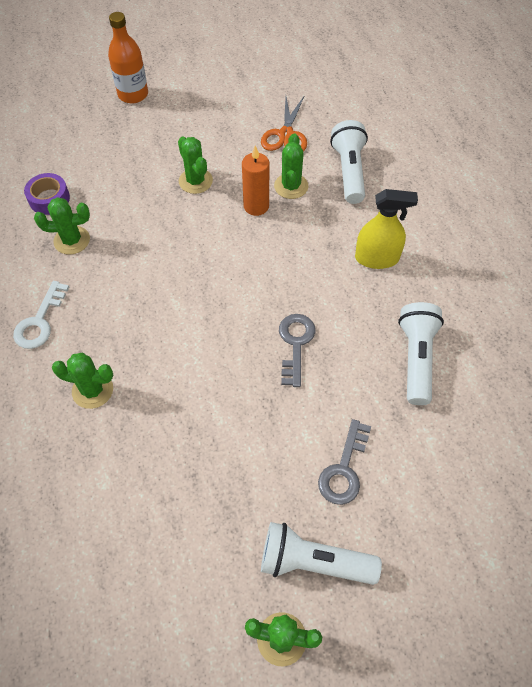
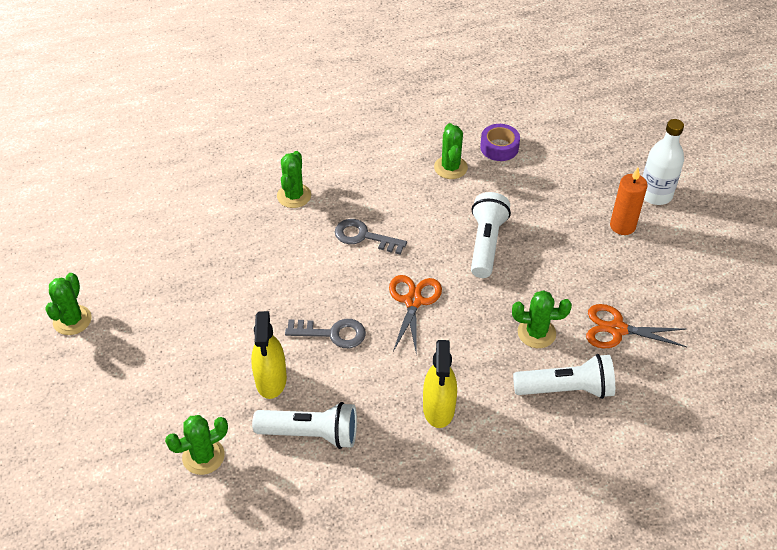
camera: 90 degrees right, 10 degrees down
(40, 321) = (362, 157): white key -> none
(133, 94) = (655, 194): orange bottle -> white bottle
(195, 181) = (534, 252): green cactus -> green cactus (203, 456)
(254, 275) = (413, 301): none -> orange scissors
(256, 206) = (504, 302): orange candle -> orange candle (622, 226)
(313, 562) = (125, 341): white flashlight -> white flashlight (486, 244)
(344, 469) = (201, 366): grey key -> grey key (364, 237)
(356, 397) = (271, 380): none -> yellow spray bottle

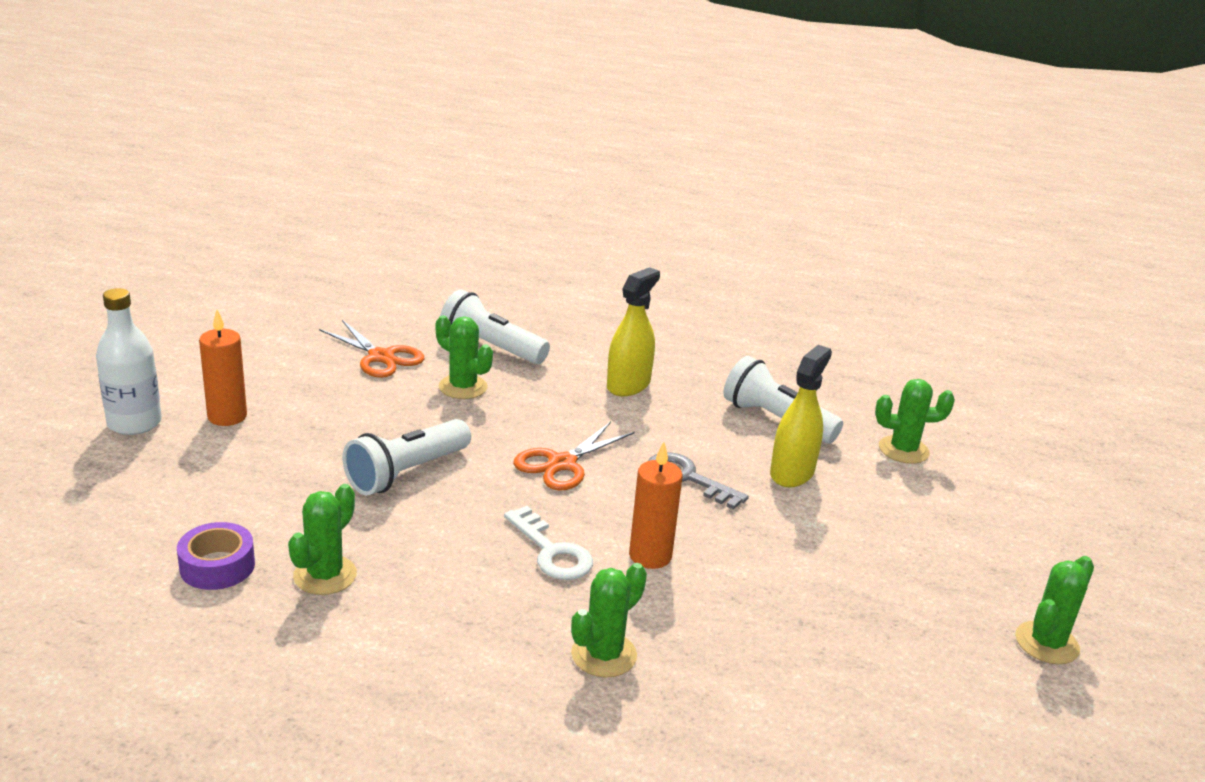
camera: 150 degrees left, 20 degrees down
(313, 262) = (650, 556): none -> orange candle
(364, 237) = (551, 551): grey key -> white key

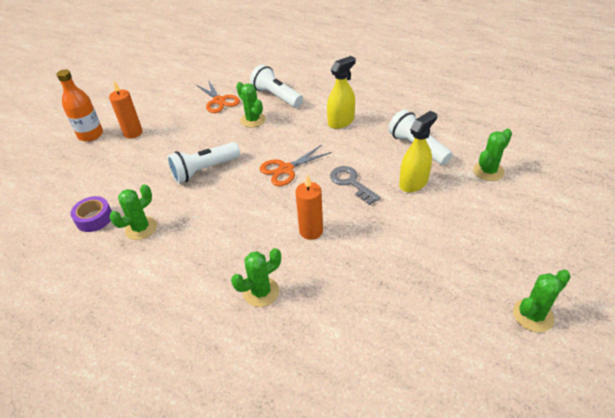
camera: 20 degrees right, 15 degrees up
(134, 423) = (90, 135): white bottle -> orange bottle
(551, 551) = (259, 223): white key -> none
(903, 450) = (488, 171): green cactus -> green cactus turned 60 degrees counterclockwise

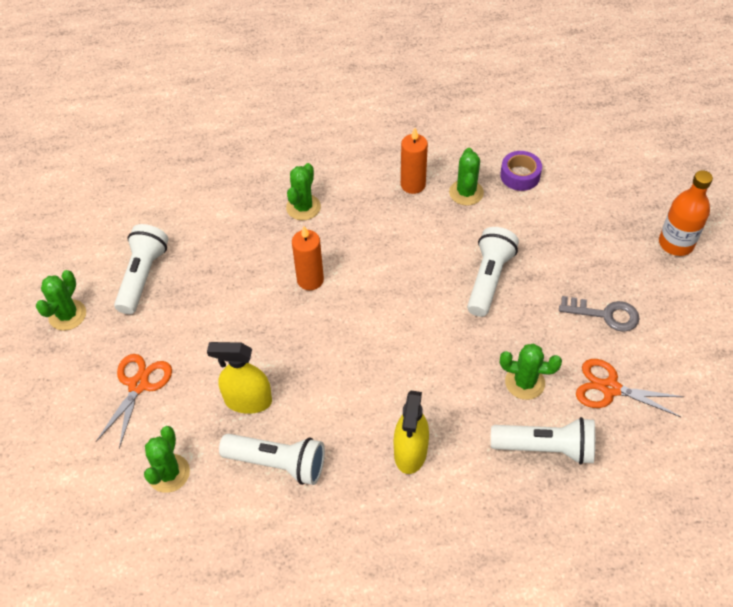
camera: 140 degrees right, 10 degrees up
(133, 133) = (635, 275): orange candle -> orange candle (413, 185)
(286, 169) = (404, 333): orange scissors -> orange scissors (138, 385)
(351, 183) = (317, 358): grey key -> grey key (605, 314)
(413, 182) = (248, 400): yellow spray bottle -> yellow spray bottle turned 90 degrees clockwise
(444, 312) = (143, 276): none -> white flashlight

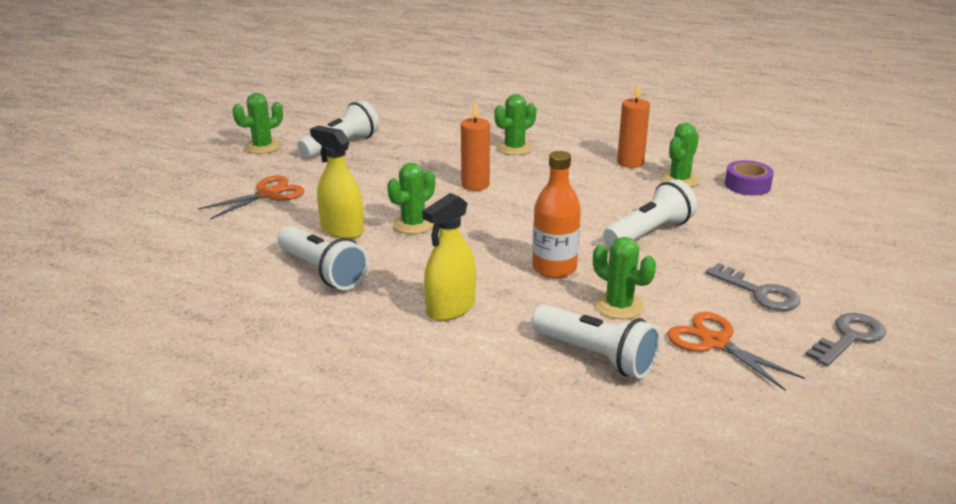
camera: 30 degrees right, 25 degrees down
(169, 473) = (229, 245): green cactus -> green cactus (413, 224)
(676, 243) = (895, 273): orange bottle -> orange bottle (554, 268)
(686, 336) = (849, 338): none -> grey key

